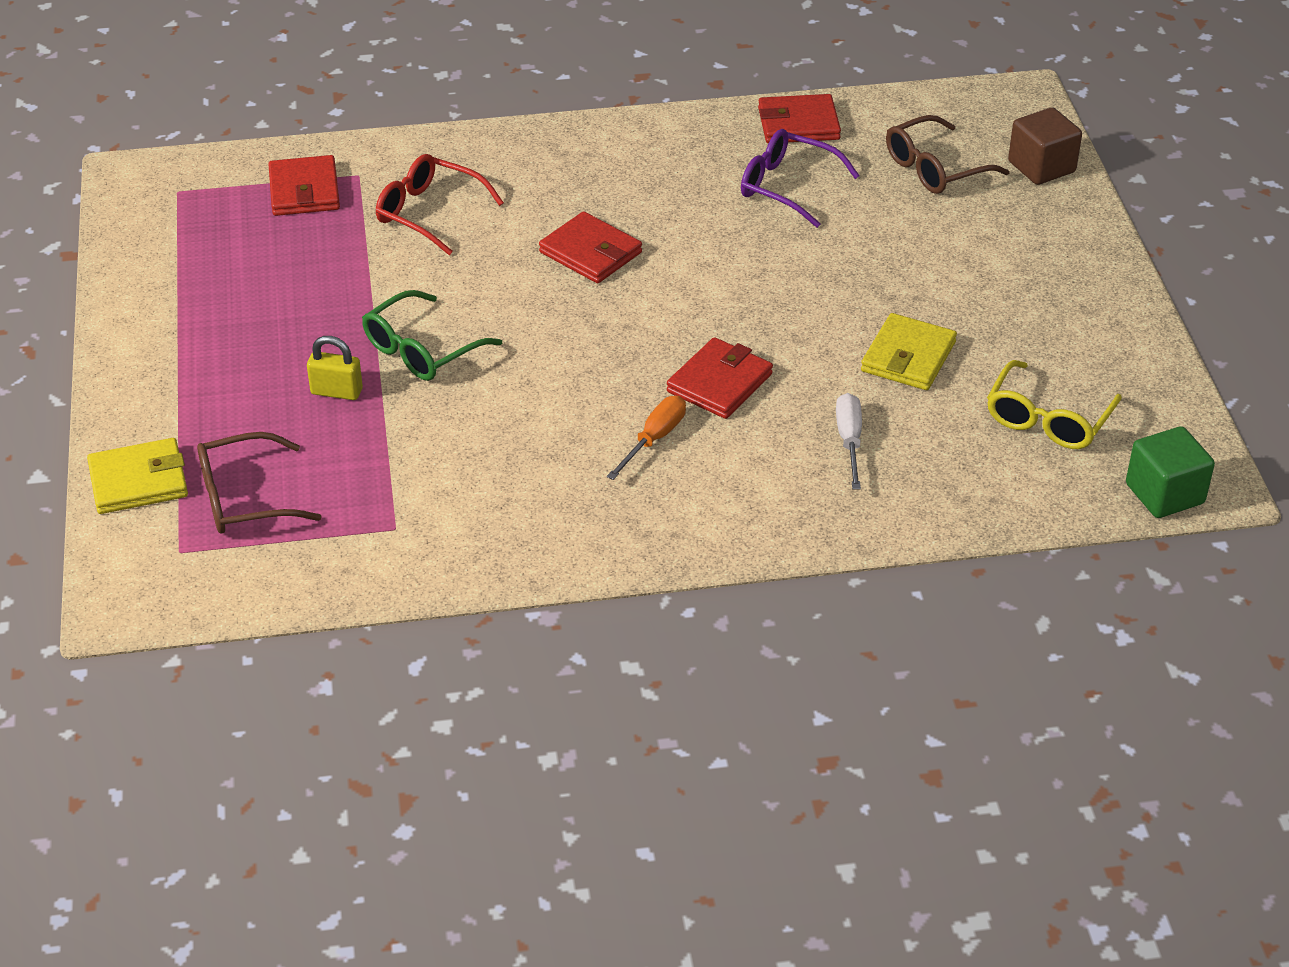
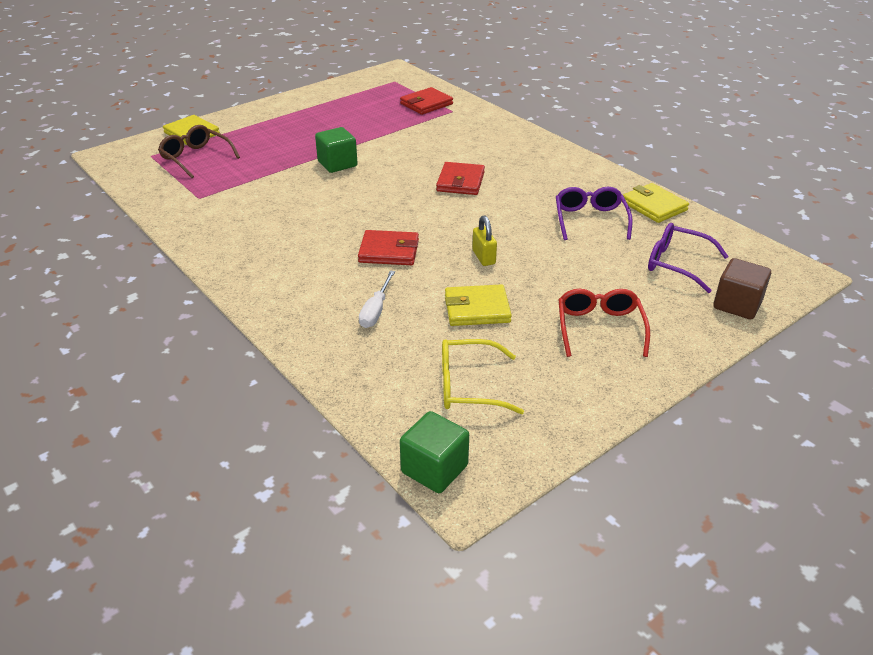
camera: 60 degrees right, 5 degrees down
(336, 391) = (288, 154): yellow padlock -> yellow padlock (484, 257)
(421, 350) = (337, 164): green glasses -> green cube
(429, 213) = (444, 134): red glasses -> red glasses (599, 328)
(654, 439) = (322, 246): orange screwdriver -> none
(798, 124) = (654, 206): red wallet -> yellow wallet
(849, 441) = (376, 310): white screwdriver -> white screwdriver turned 135 degrees clockwise
(935, 168) = (677, 264): brown glasses -> purple glasses

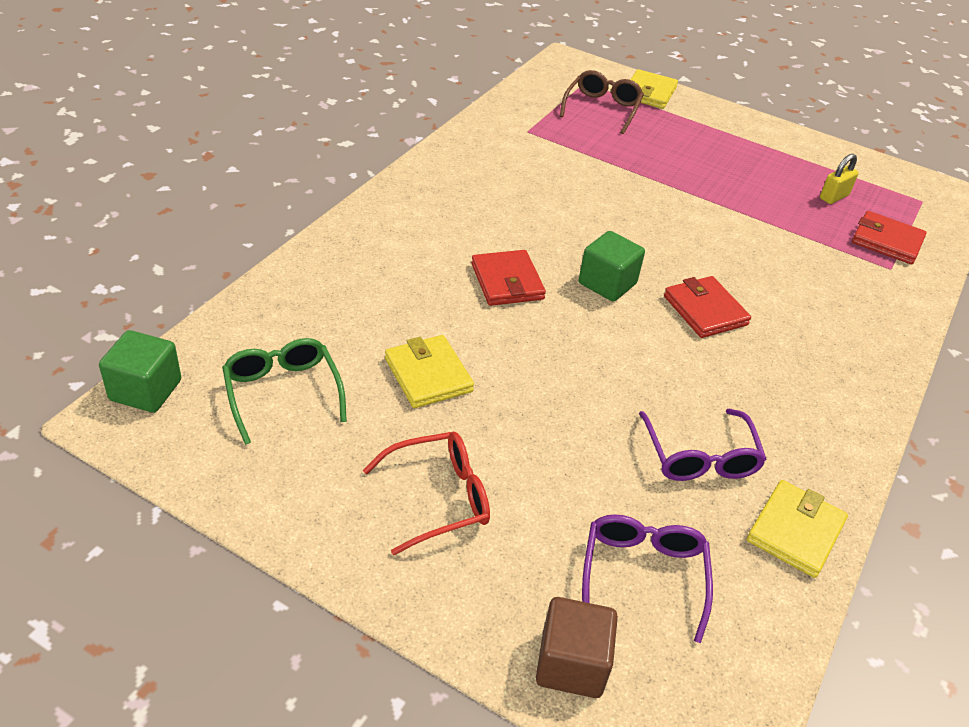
camera: 65 degrees right, 5 degrees up
(337, 164) = (666, 202): green cube -> green cube (607, 283)
(376, 310) = (389, 296): white screwdriver -> none
(460, 182) = (705, 310): red wallet -> red wallet turned 75 degrees clockwise
(468, 386) = (282, 393): yellow glasses -> green glasses
(484, 257) = (540, 362): yellow padlock -> yellow padlock (834, 197)
(590, 220) = (700, 457): purple glasses -> purple glasses turned 105 degrees clockwise

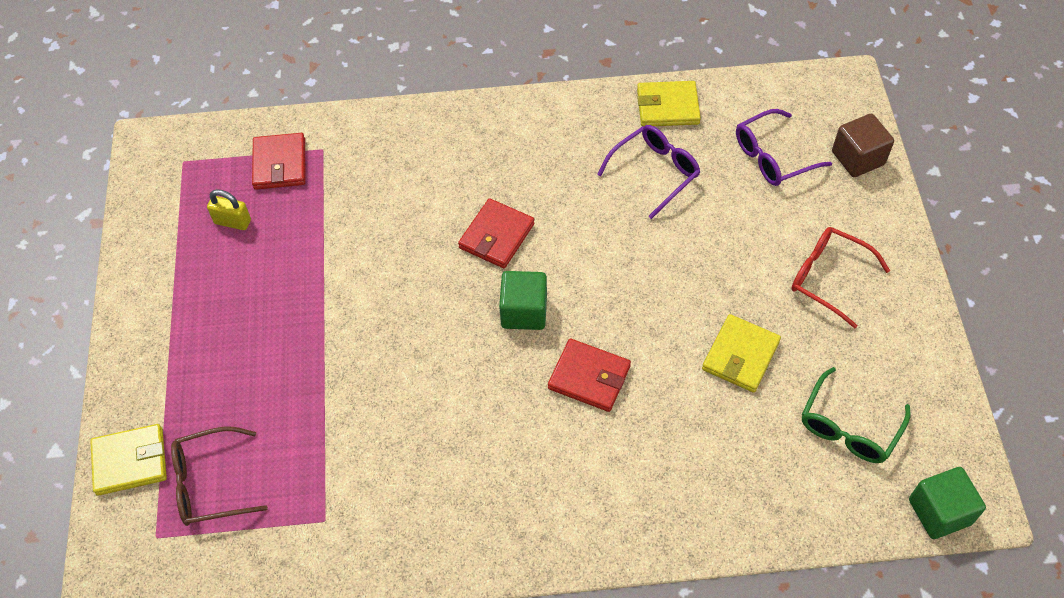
camera: 120 degrees left, 15 degrees up
(507, 281) = (589, 377): red wallet -> red wallet turned 75 degrees clockwise

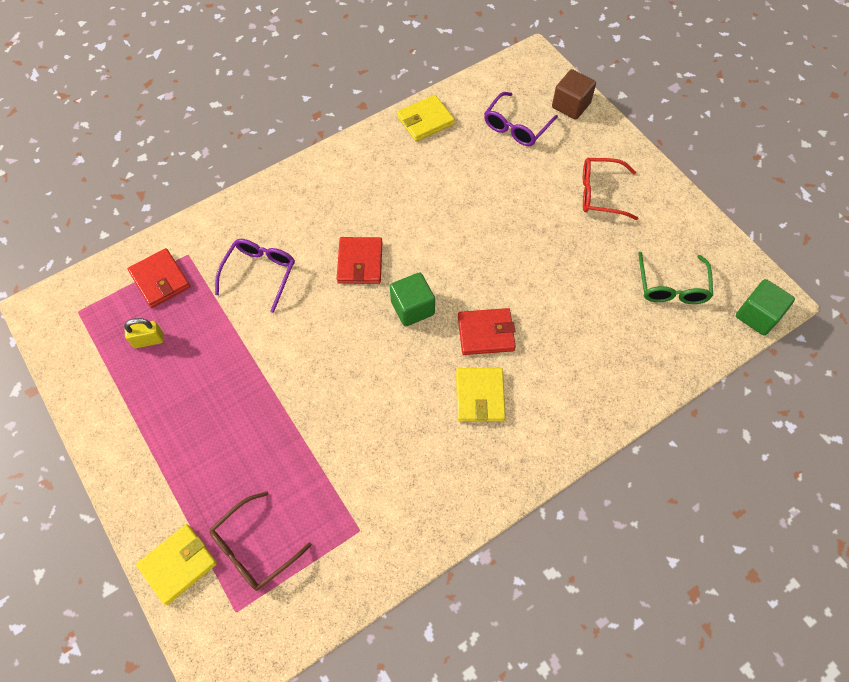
camera: 30 degrees left, 5 degrees up
(655, 172) = (444, 170): purple glasses -> purple glasses (260, 273)
(740, 355) = (576, 271): yellow wallet -> yellow wallet (480, 396)

